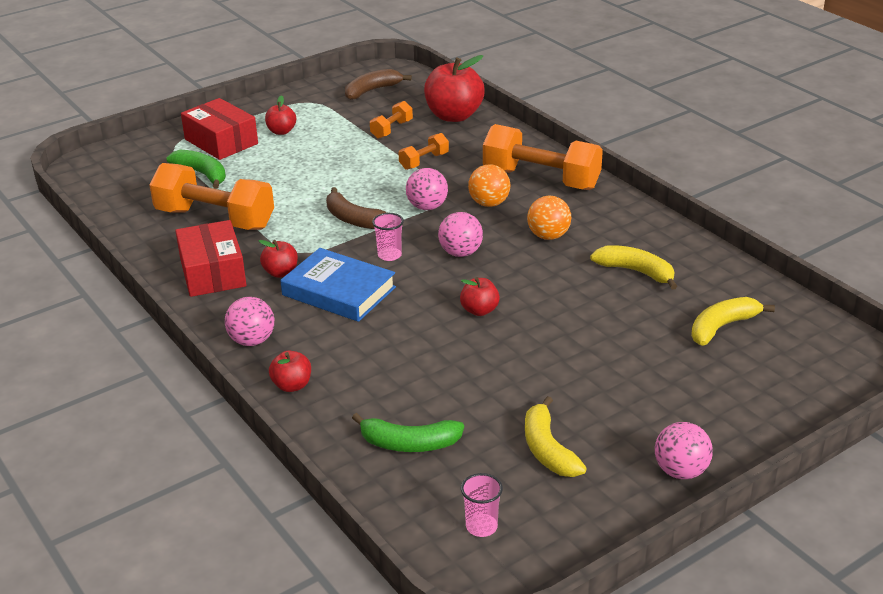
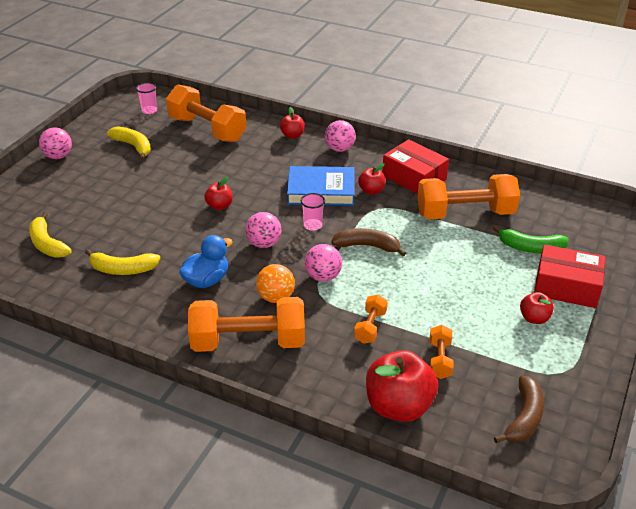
camera: 150 degrees right, 5 degrees up
(409, 444) = (207, 129): green banana -> orange dumbbell
(548, 236) = (207, 280): orange ball -> blue duck
(722, 327) = (47, 244): yellow banana -> yellow banana turned 120 degrees clockwise

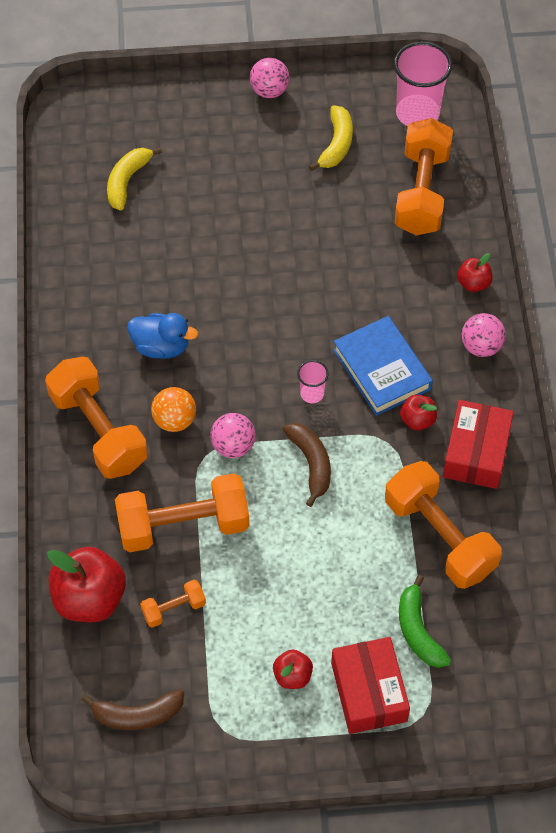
camera: 60 degrees right, 20 degrees up
(123, 269) = (132, 267): yellow banana -> none
(149, 110) = (417, 113): pink cup -> pink cup, size x2.04
(219, 206) = (286, 288): red apple -> none
(264, 243) = (250, 364): pink ball -> none
(370, 327) = (183, 525): orange dumbbell -> orange dumbbell, size x2.12

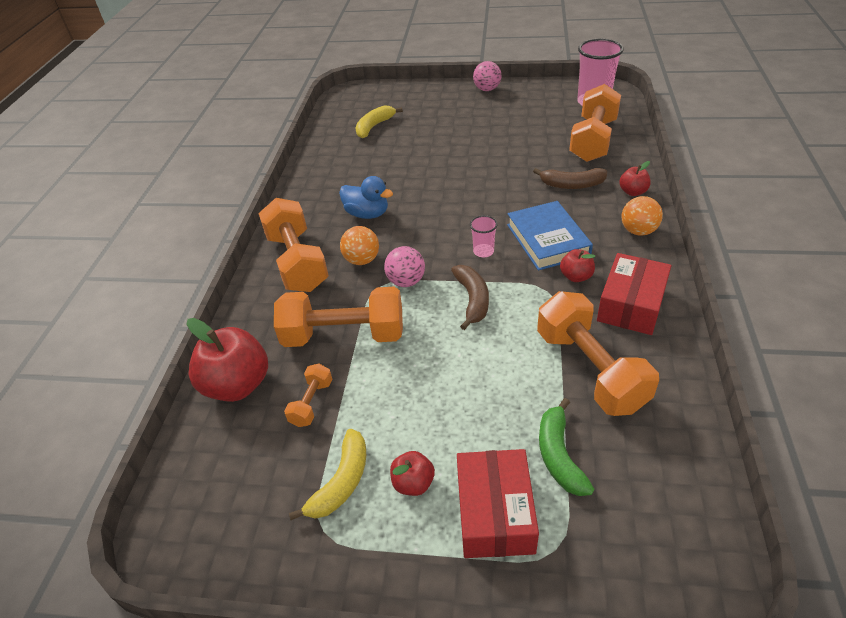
camera: 15 degrees right, 15 degrees down
(137, 715) = (239, 500): brown banana -> brown banana (572, 185)
(174, 609) = (311, 403): orange dumbbell -> orange dumbbell turned 60 degrees counterclockwise
(336, 144) = (530, 114): yellow banana -> yellow banana (341, 482)
(481, 346) = (638, 231): pink ball -> orange ball

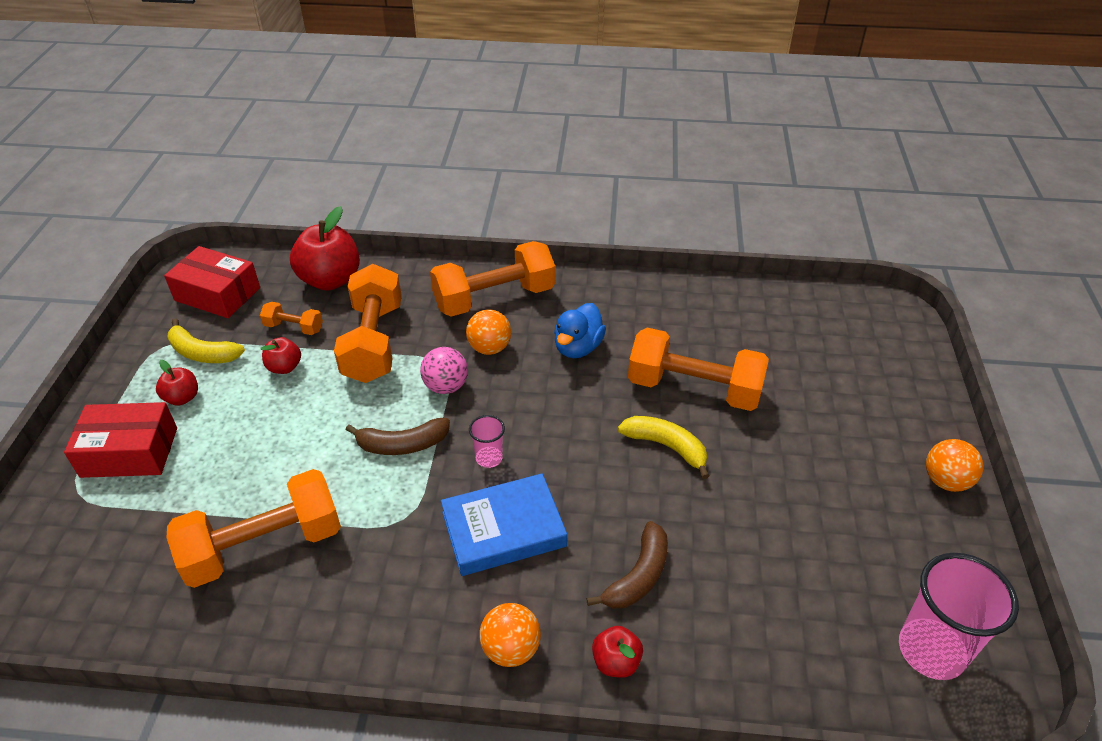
camera: 85 degrees right, 0 degrees up
(374, 126) = (793, 343): yellow banana -> yellow banana (666, 446)
(487, 89) = (945, 481): pink ball -> orange ball
(559, 455) = (167, 505): green banana -> none
(572, 185) = (638, 576): brown banana -> brown banana turned 150 degrees counterclockwise
(576, 276) = (423, 553): red apple -> red apple (284, 367)
(593, 140) = (781, 627): orange dumbbell -> orange dumbbell (694, 389)
(631, 305) = (356, 608): red box -> red box (217, 294)

